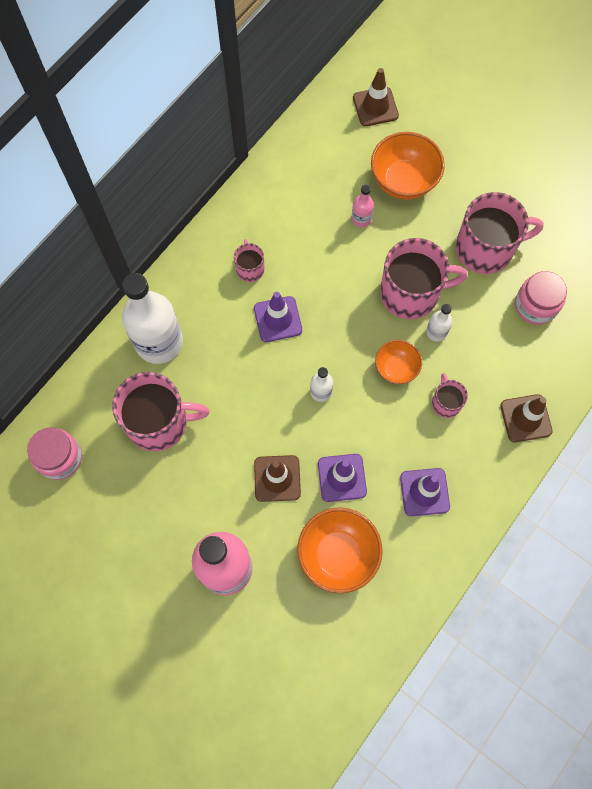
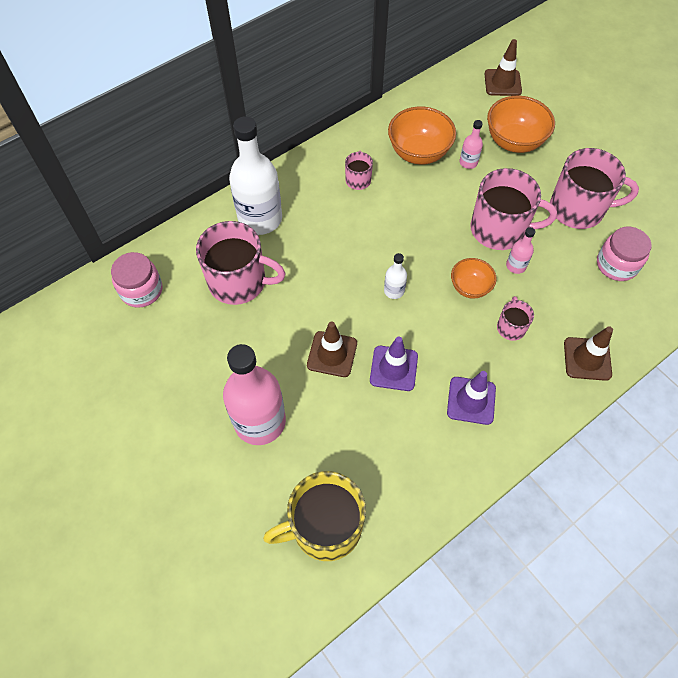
camera: 15 degrees right, 10 degrees down
(278, 319) = (371, 224): purple traffic cone -> none
(318, 656) = (324, 527): none -> yellow mug
(338, 554) = (371, 436): orange bowl -> orange bowl (418, 153)
(436, 332) = (516, 266): white bottle -> pink bottle

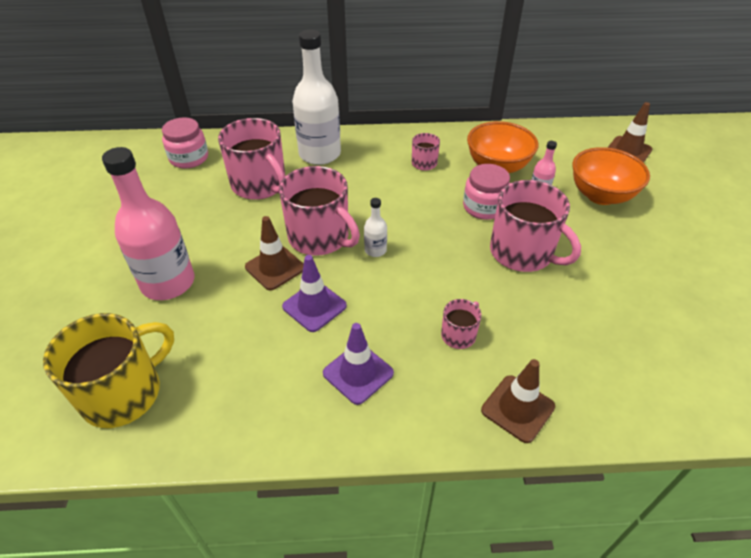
camera: 35 degrees right, 15 degrees down
(324, 527) = (124, 392): yellow mug -> yellow mug turned 120 degrees clockwise
(470, 287) = (449, 282): orange bowl -> none
(516, 266) = (512, 288): pink bottle -> none
(578, 209) = (625, 275): pink mug -> pink mug (320, 237)
(616, 265) = (630, 342): pink jar -> pink jar (484, 207)

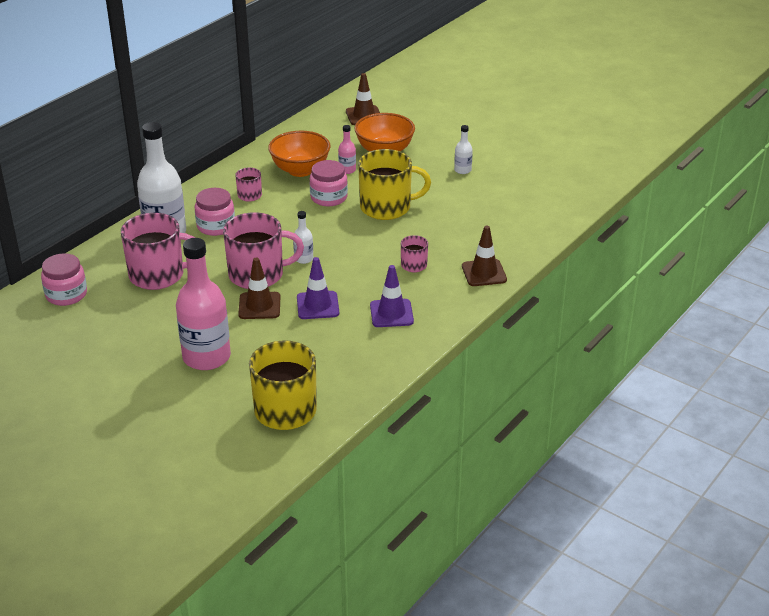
camera: 50 degrees left, 10 degrees down
(360, 172) = (216, 226): none -> pink jar
(523, 253) = (387, 207): pink mug -> yellow mug
(659, 266) = (462, 170): none -> white bottle

